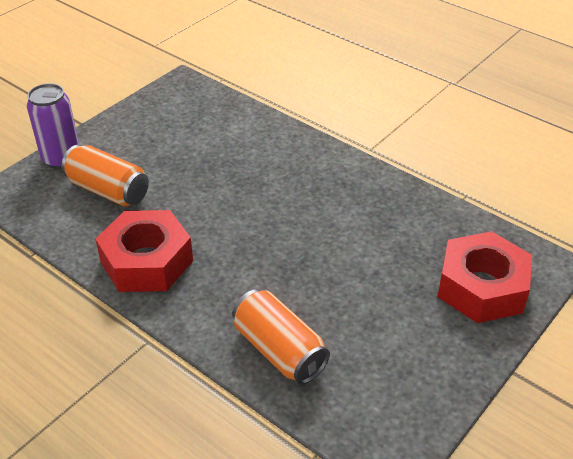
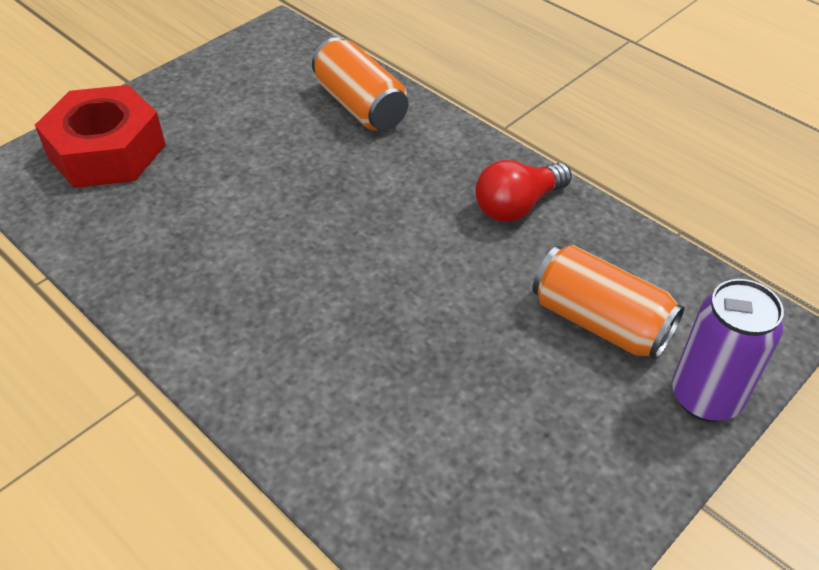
camera: 175 degrees left, 5 degrees up
(146, 261) = (518, 206): red nut -> red light bulb

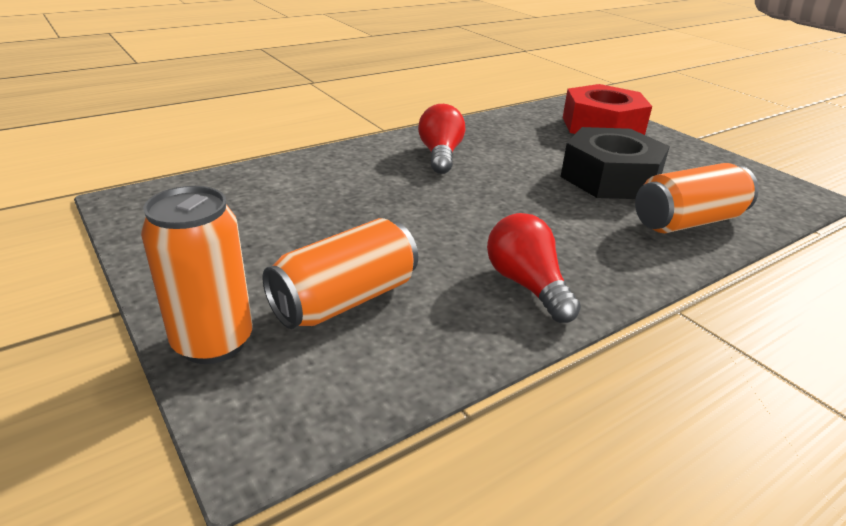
camera: 100 degrees right, 15 degrees down
(243, 301) = (440, 155): none -> red light bulb
(275, 150) = (610, 178): none -> black nut
(705, 397) = (213, 342): purple can -> orange can

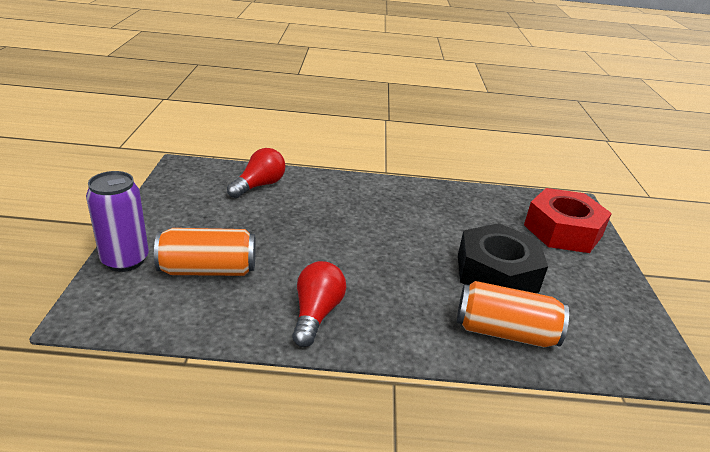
camera: 35 degrees right, 0 degrees up
(213, 342) = (125, 260): orange can -> purple can
(440, 155) = (393, 205): red light bulb -> red light bulb (259, 185)

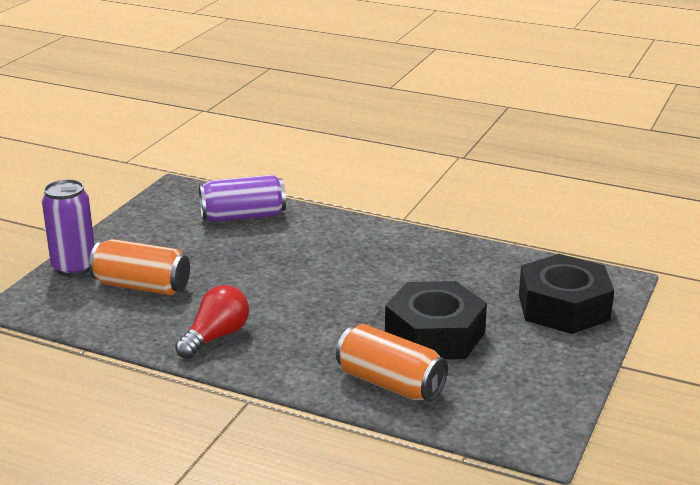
camera: 25 degrees right, 5 degrees down
(259, 185) = (243, 216): red light bulb -> purple can
(562, 230) = (563, 307): red nut -> black nut

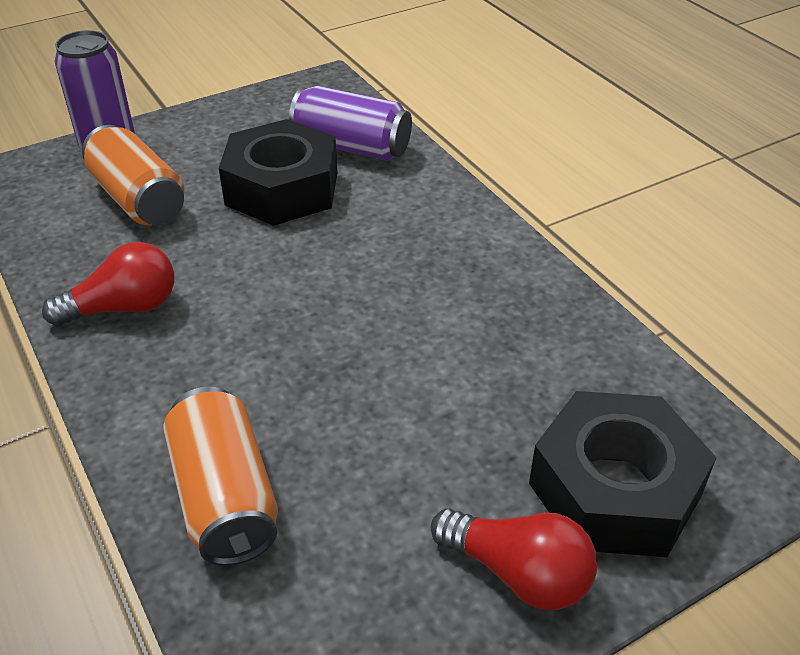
camera: 35 degrees right, 15 degrees up
(434, 334) = (374, 441): black nut -> black nut (282, 188)
(557, 351) = (518, 573): none -> red light bulb

